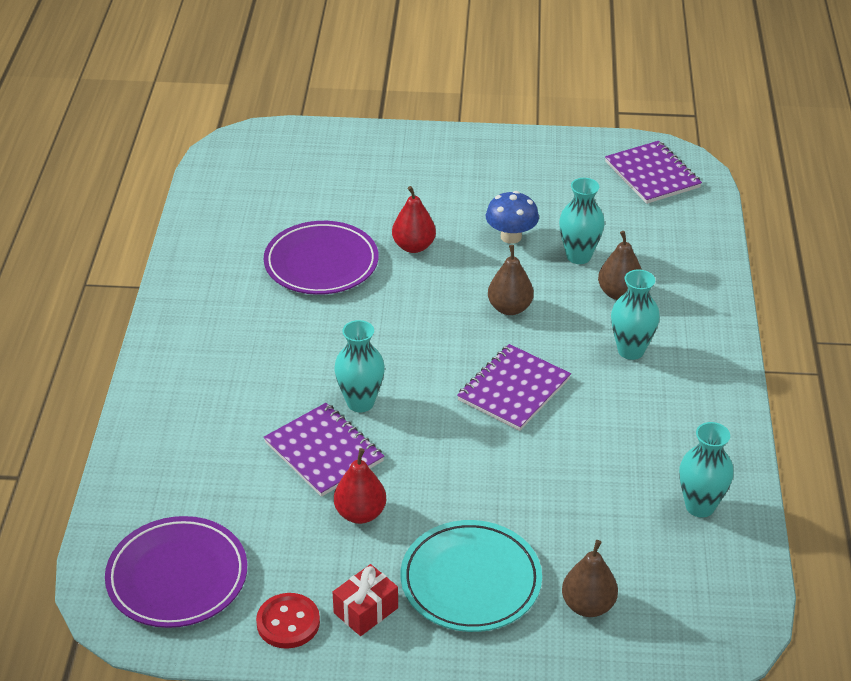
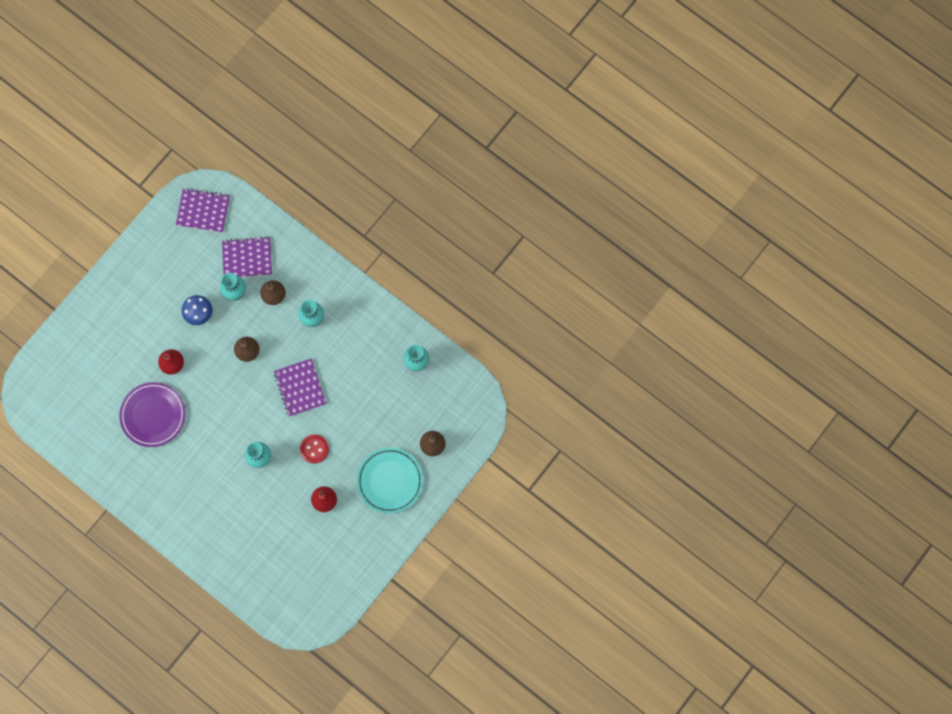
camera: 55 degrees left, 35 degrees up
(177, 577) = (307, 594): purple plate -> none
(288, 622) = (361, 564): red button -> red button (314, 449)
(324, 452) = (279, 493): purple notebook -> purple notebook (247, 258)
(365, 610) = (376, 531): red gift -> none

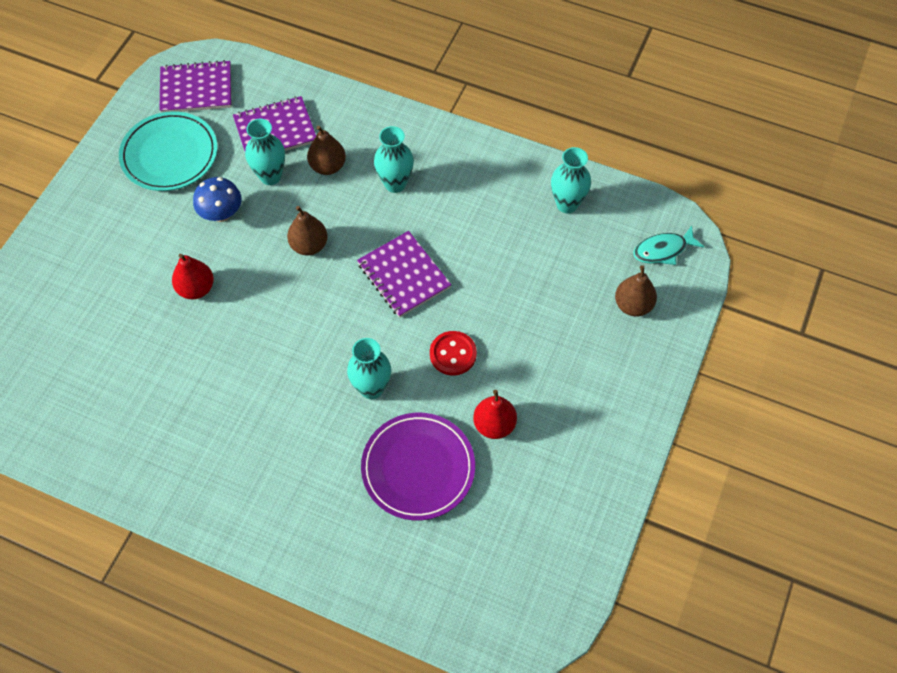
camera: 15 degrees left, 15 degrees down
(153, 415) = (181, 367): purple plate -> purple plate (418, 468)
(390, 481) = (587, 371): turquoise plate -> turquoise plate (169, 155)
(465, 412) = (663, 250): none -> turquoise fish

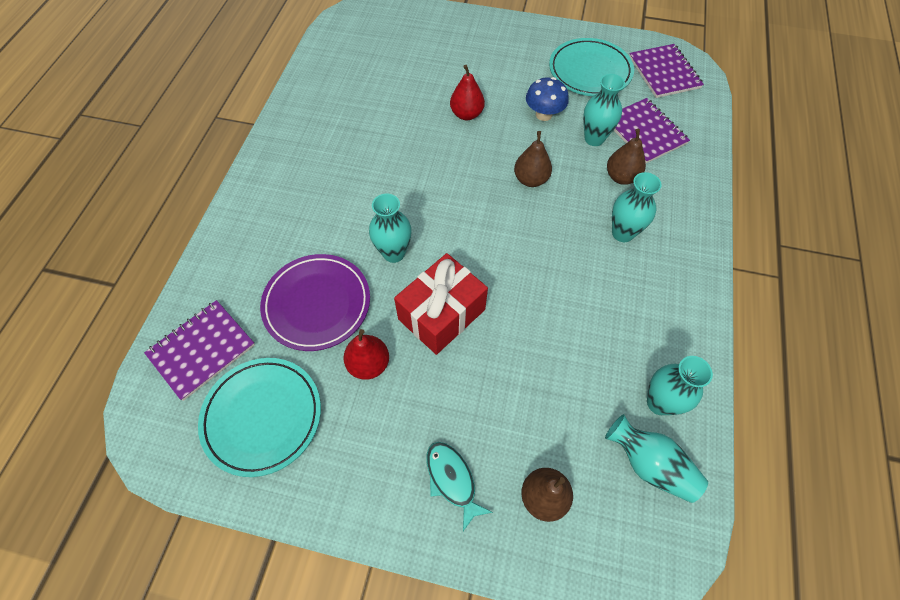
camera: 80 degrees right, 0 degrees up
(403, 276) = (519, 258): purple notebook -> purple notebook (202, 350)
(453, 354) = (442, 314): red button -> red gift
(533, 525) = (262, 417): none -> turquoise plate
(616, 226) = (649, 464): none -> turquoise vase
(663, 250) = (633, 528): turquoise fish -> turquoise fish (452, 480)

